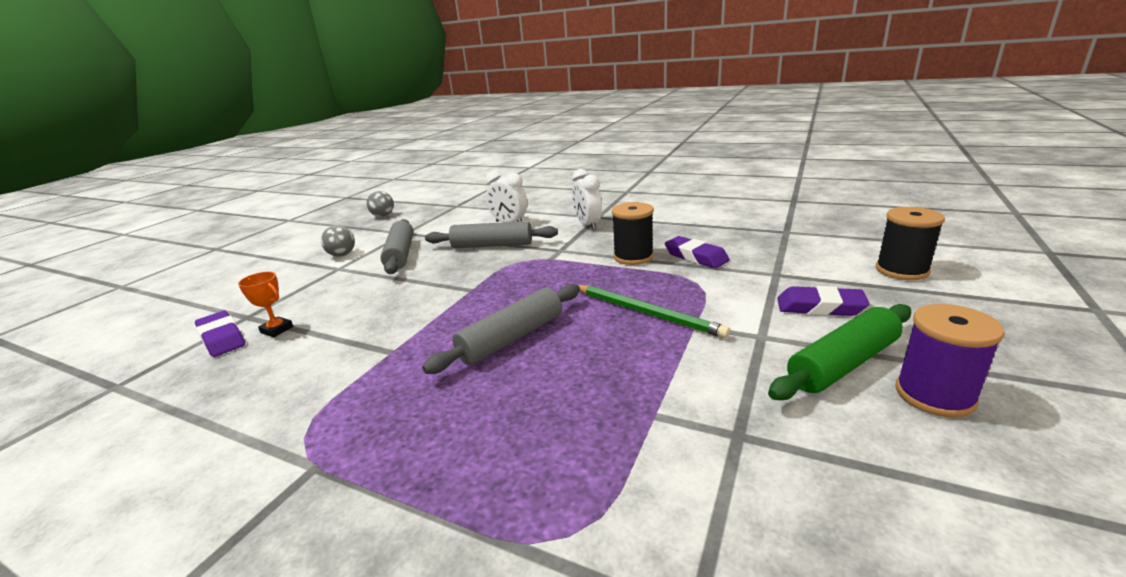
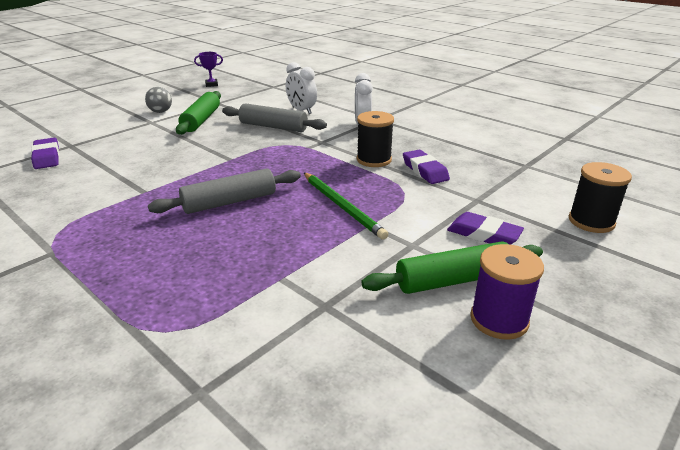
camera: 15 degrees right, 5 degrees up
(277, 330) = (83, 159): orange trophy -> none
(383, 216) = (211, 84): grey ball -> purple trophy
(401, 254) = (201, 120): grey rolling pin -> green rolling pin

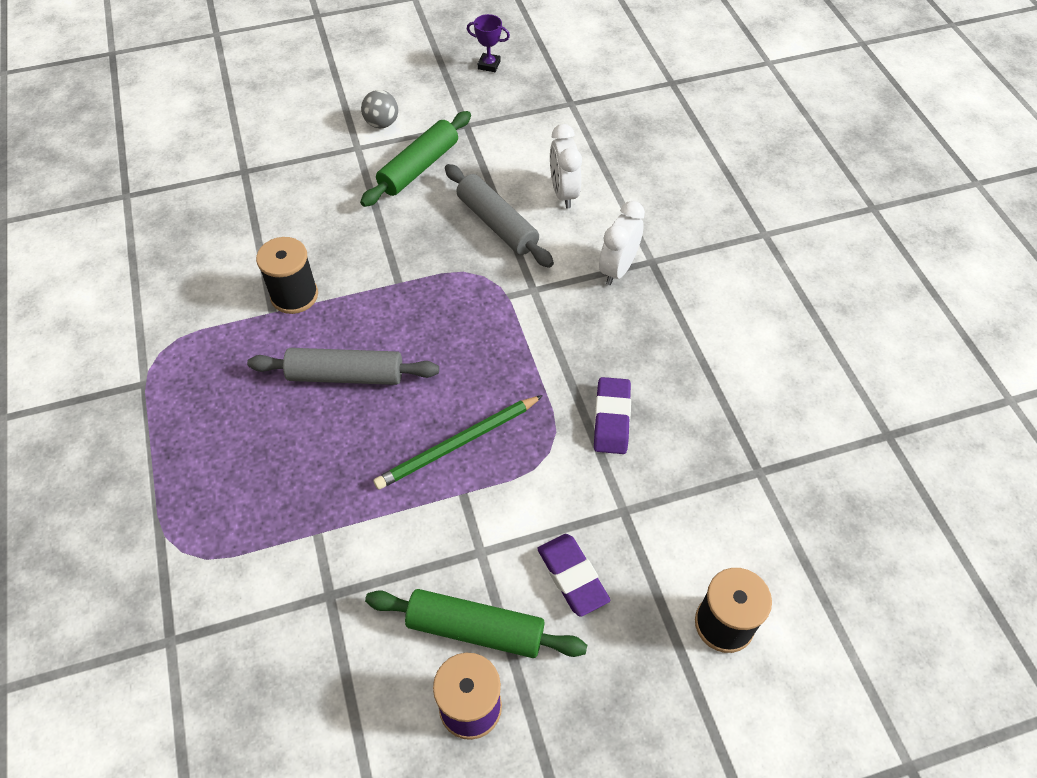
camera: 30 degrees right, 25 degrees up
(47, 157) = (209, 189): purple eraser -> none
(342, 206) = (457, 444): green pencil -> green pencil turned 60 degrees clockwise
(374, 160) = (567, 363): black spool -> black spool (294, 295)

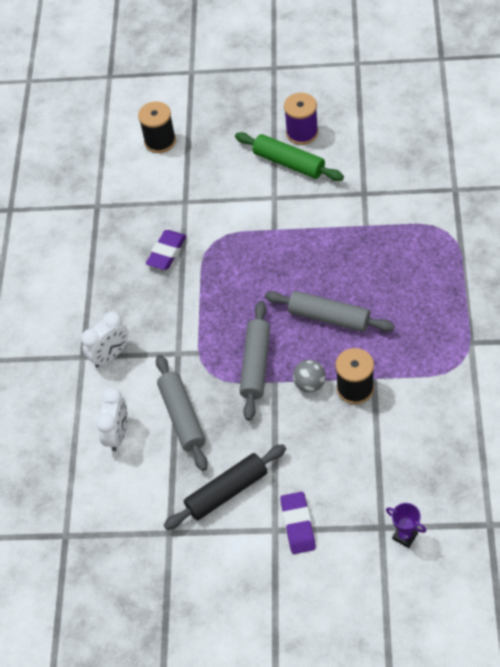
camera: 155 degrees left, 0 degrees up
(382, 123) = (245, 554): grey ball -> grey ball (309, 384)
(419, 167) = (226, 491): green rolling pin -> black rolling pin
(427, 296) = (256, 365): none -> grey rolling pin
(457, 444) = (268, 257): green pencil -> none
(489, 65) = (119, 609): purple trophy -> purple trophy (405, 536)
(572, 576) = (228, 176): purple eraser -> purple eraser (298, 525)

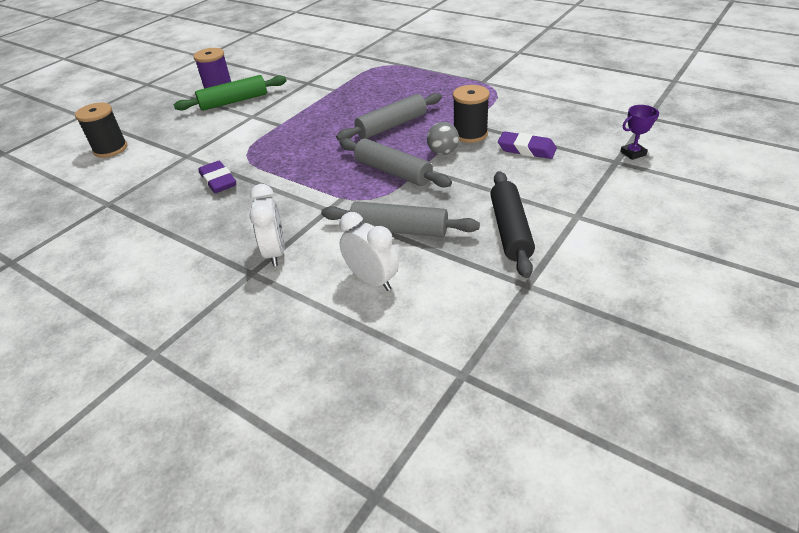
camera: 60 degrees left, 15 degrees down
(298, 525) = (581, 201): purple eraser -> purple eraser (526, 149)

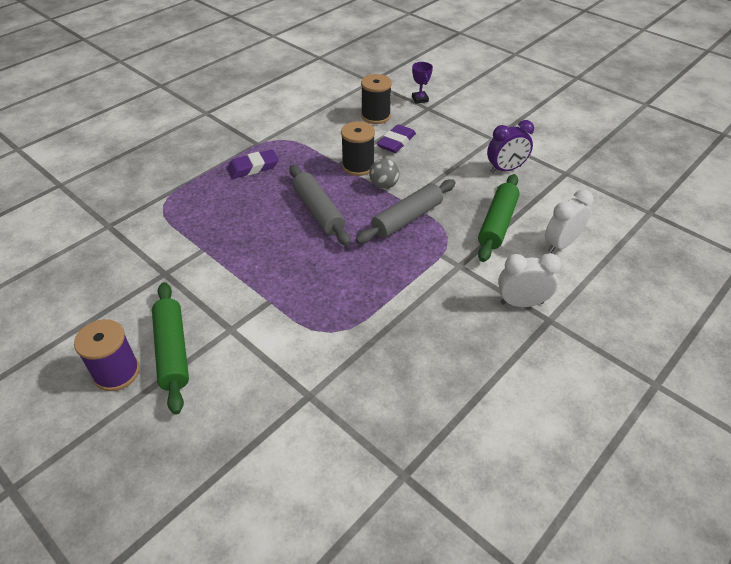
camera: 85 degrees left, 5 degrees up
(110, 149) = (247, 503): black spool -> black spool (375, 116)
(218, 181) = (383, 355): purple eraser -> purple eraser (253, 167)
(399, 229) = (497, 224): grey rolling pin -> green rolling pin
(510, 230) = (505, 169): black rolling pin -> purple clock

